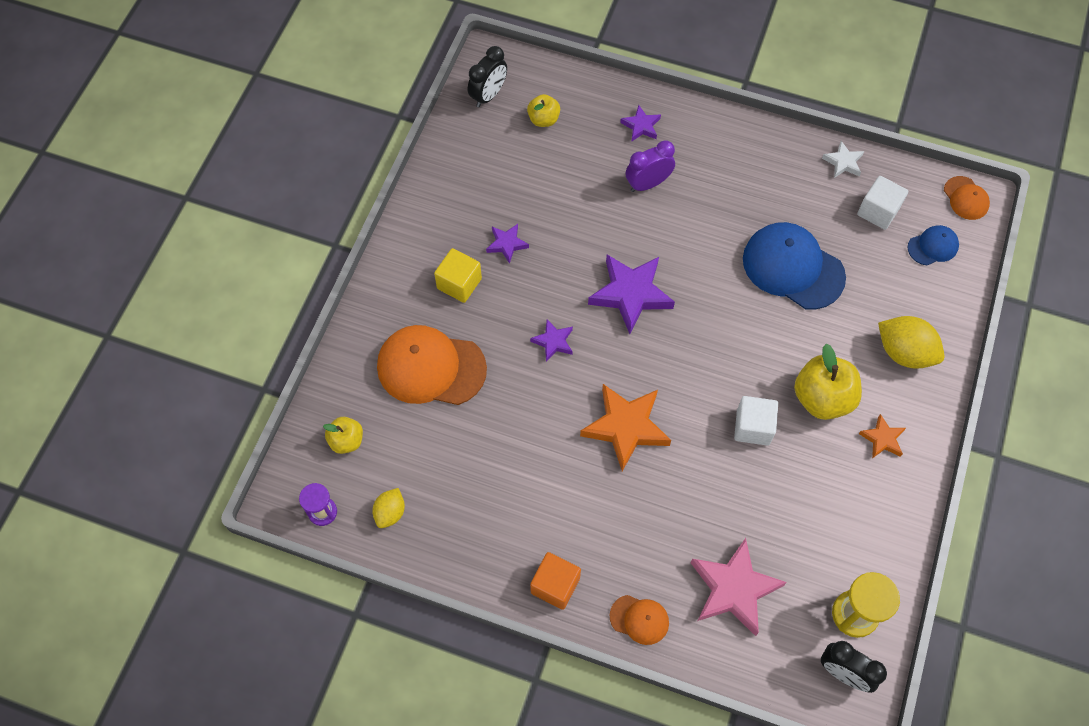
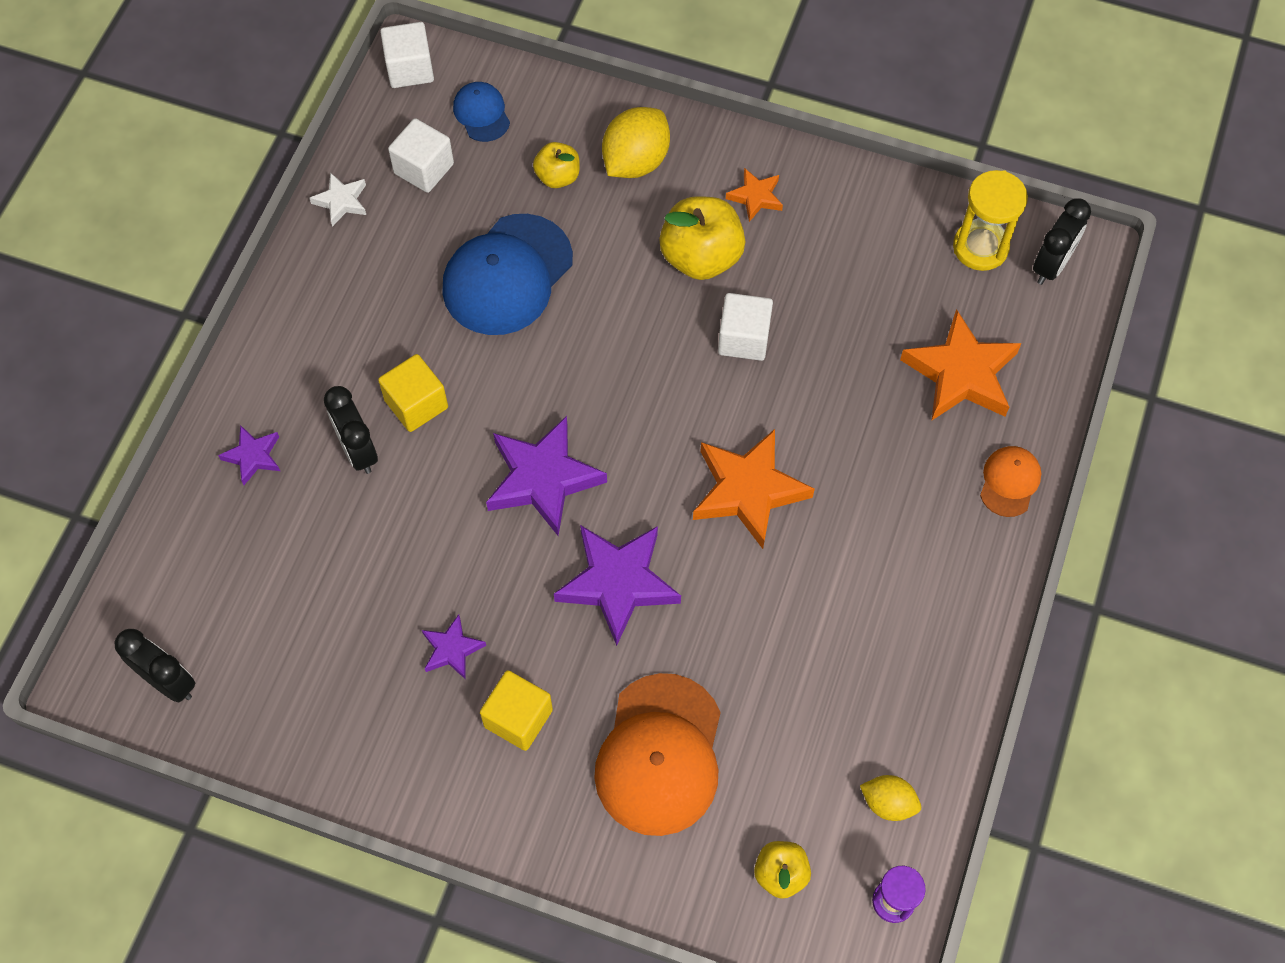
camera: 90 degrees left, 0 degrees up
(543, 119) = (226, 596): yellow apple -> yellow apple (558, 177)
(553, 342) = (618, 583): purple star -> purple star, size x1.95
(555, 585) = (974, 582): orange cube -> none
(648, 184) = (358, 450): purple clock -> black clock
(684, 216) = (416, 404): none -> yellow cube
(734, 589) = (961, 373): pink star -> orange star
(966, 198) = (410, 69): orange cap -> white cube

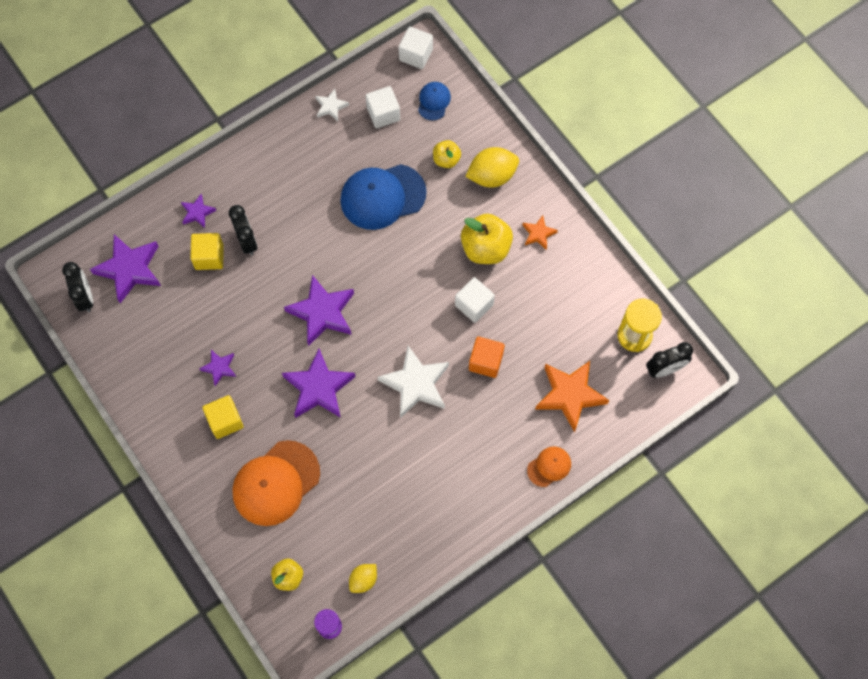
camera: 35 degrees right, 5 degrees up
(208, 598) = (130, 269): none -> purple star
(358, 450) = (247, 241): black clock -> black clock turned 150 degrees clockwise
(416, 404) = (291, 235): yellow cube -> yellow cube (209, 257)
(748, 490) = (416, 384): orange star -> white star
(818, 401) = (485, 361): none -> orange cube
(888, 803) = (363, 580): yellow lemon -> yellow lemon turned 75 degrees clockwise

